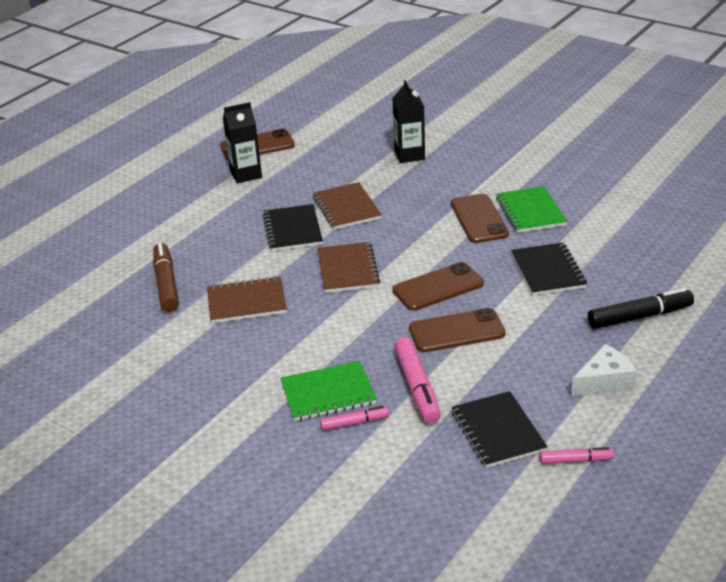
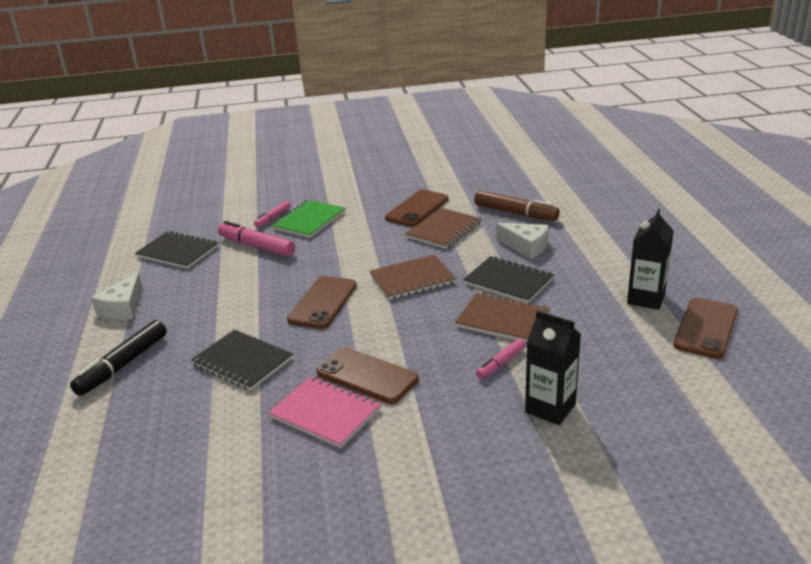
camera: 135 degrees right, 5 degrees down
(226, 249) = (526, 246): none -> white cheese
(347, 269) = (412, 279): brown notebook -> brown notebook turned 60 degrees counterclockwise
(456, 331) = (269, 284): brown phone -> brown phone (417, 209)
(530, 211) = (325, 413): green notebook -> pink notebook
(575, 460) = (113, 261): pink marker -> pink marker (501, 363)

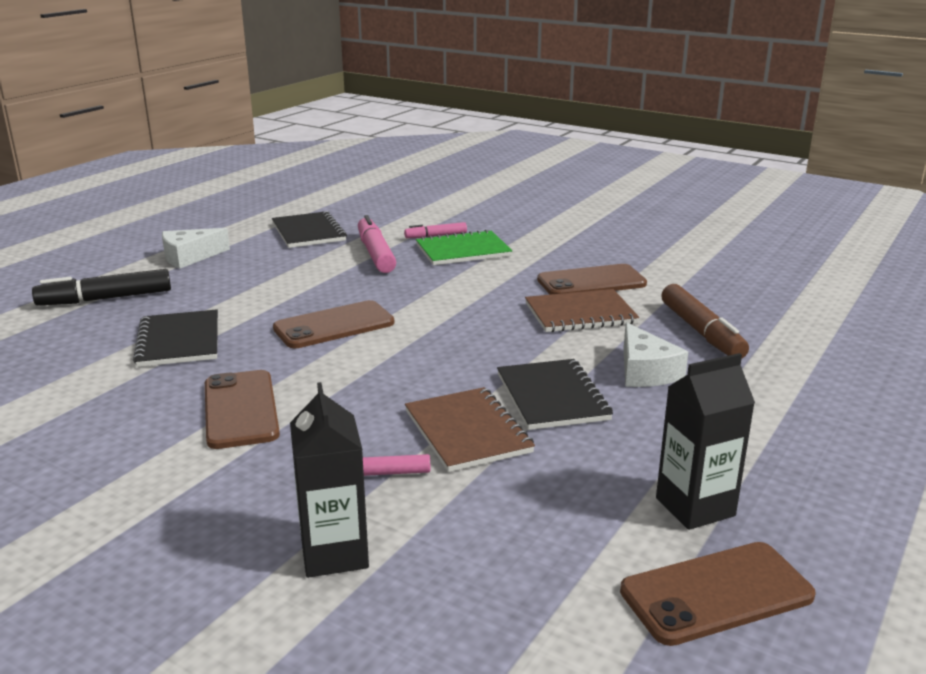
camera: 40 degrees right, 5 degrees down
(325, 413) = (146, 421): pink notebook -> none
(412, 279) = (455, 345): brown notebook -> none

